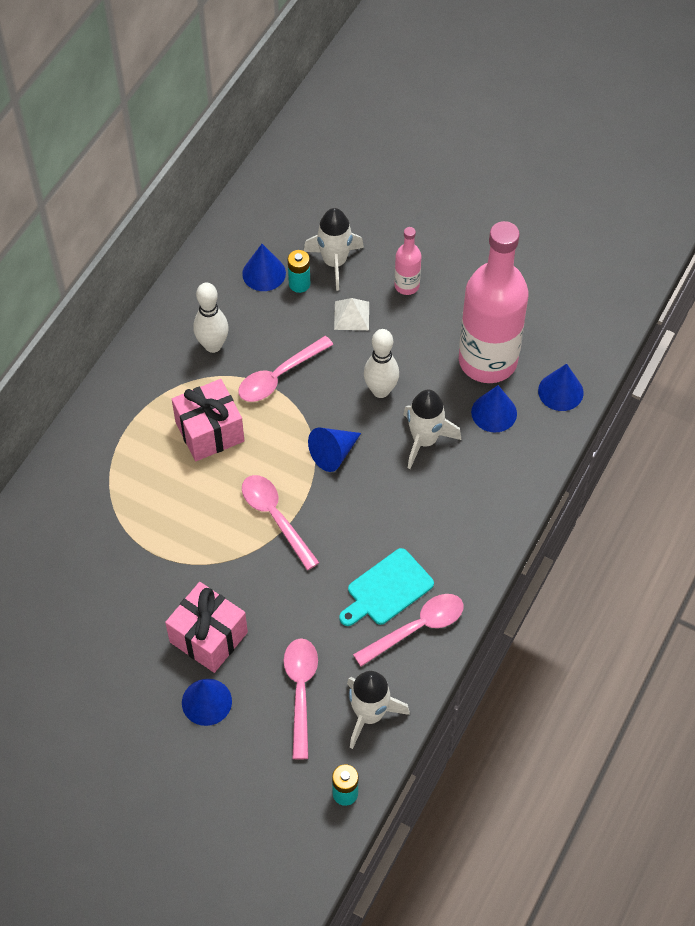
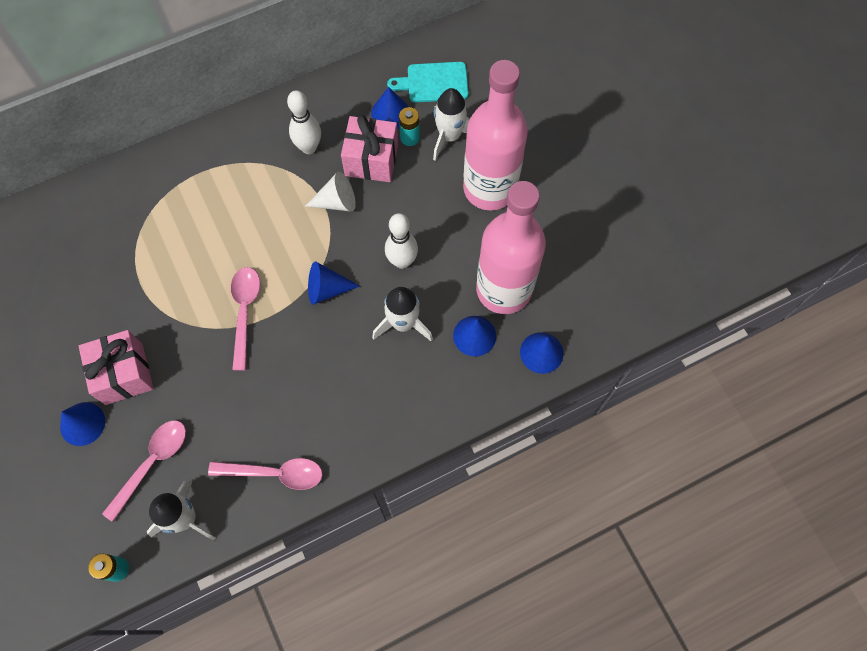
camera: 35 degrees right, 10 degrees up
(209, 432) = (253, 213): pink gift -> pink gift (371, 160)
(279, 376) = (336, 201): pink spoon -> white cone
(351, 315) = (428, 186): white pyramid -> none
(387, 589) = (278, 426): turquoise cutting board -> turquoise cutting board (433, 82)
(406, 285) = (489, 188): pink bottle -> pink bottle, size x2.29

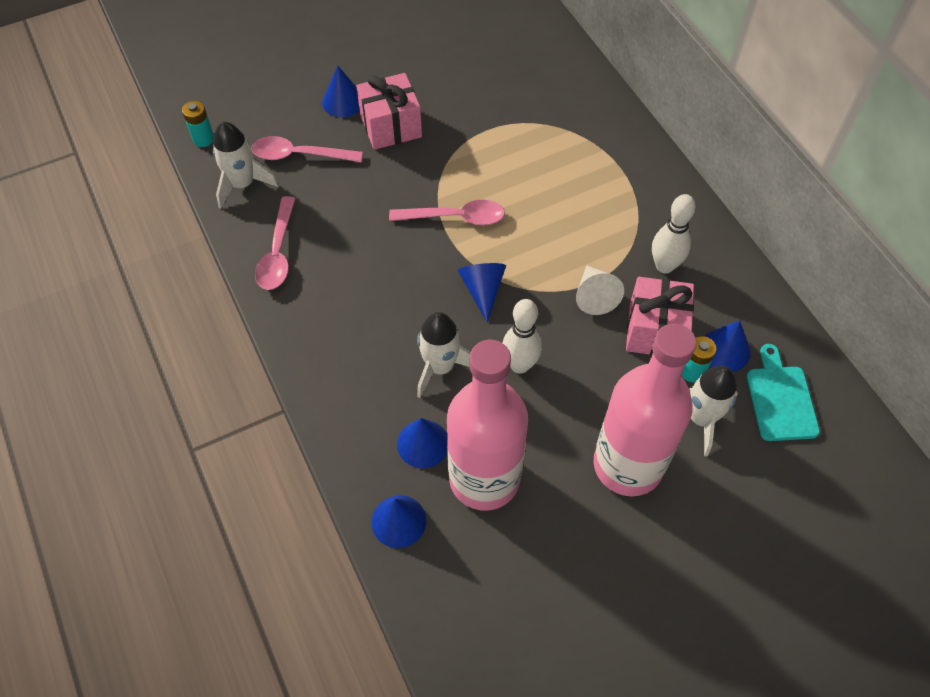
camera: 90 degrees right, 10 degrees down
(152, 463) = (299, 155): pink spoon -> pink spoon turned 150 degrees clockwise

